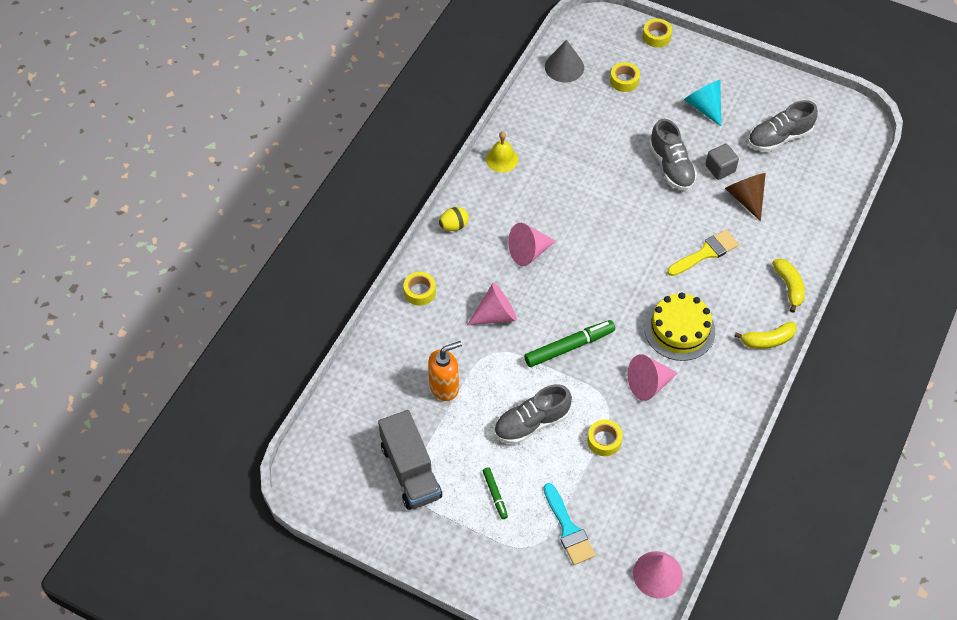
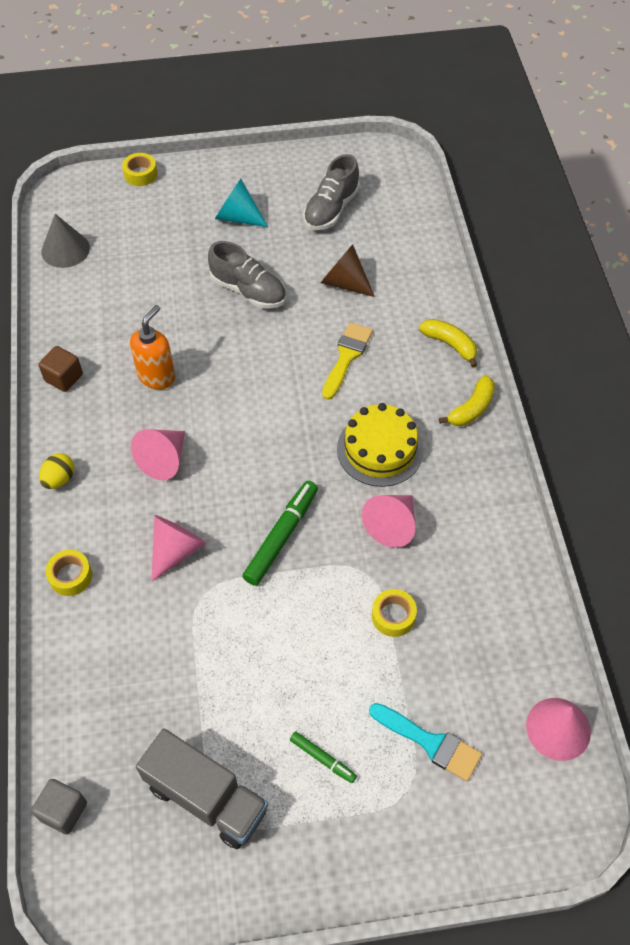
camera: 35 degrees left, 0 degrees up
(444, 387) = (176, 669): orange soap dispenser -> orange soap dispenser (157, 376)
(502, 159) = (64, 378): yellow bell -> brown cube
(531, 423) = (303, 647): grey shoe -> none
(624, 81) = (138, 232): yellow tape -> none
(720, 168) = (298, 267): grey cube -> grey cube (63, 811)

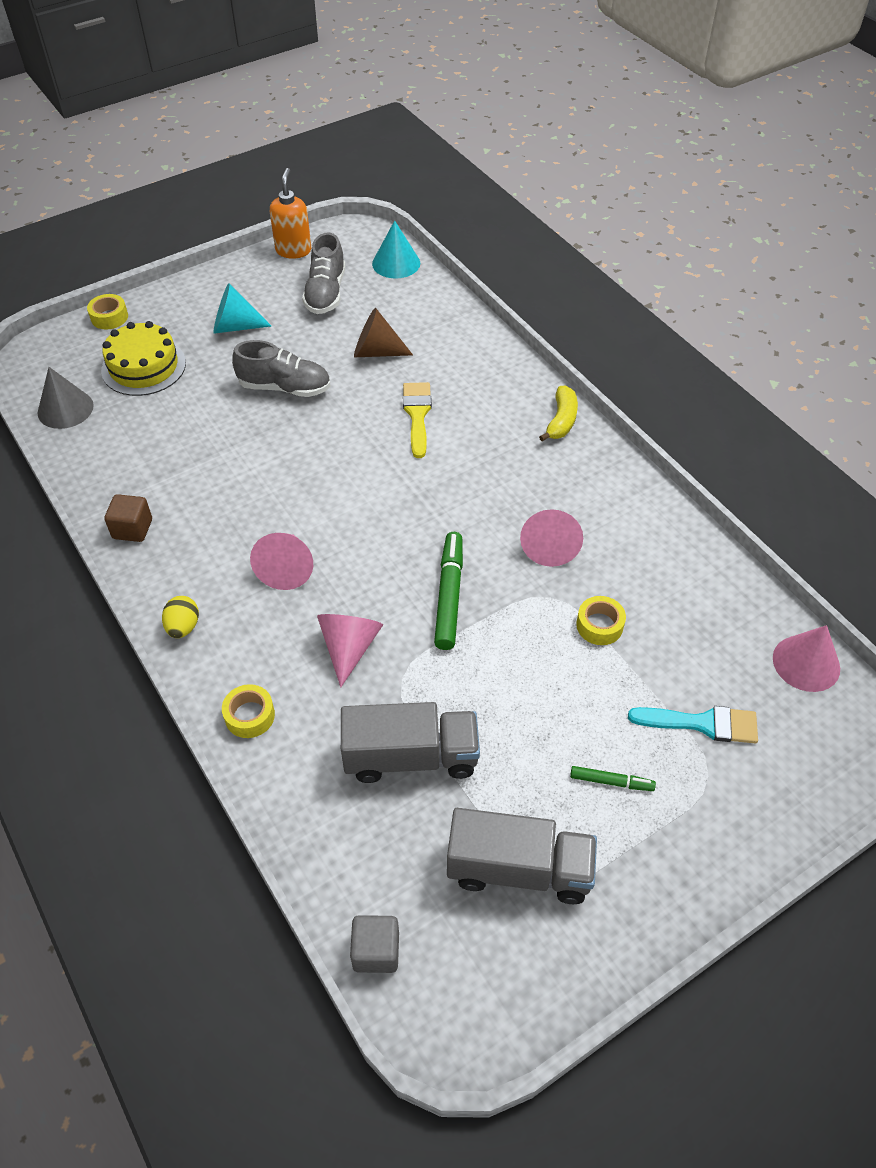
camera: 25 degrees left, 5 degrees down
(157, 376) = (234, 494): orange soap dispenser -> orange soap dispenser (293, 250)
(174, 665) = (411, 757): none -> grey truck
(380, 449) = (498, 484): yellow cake -> yellow cake (143, 367)
(409, 198) = (396, 263): none -> turquoise cone
(450, 344) = (509, 373): yellow banana -> none

